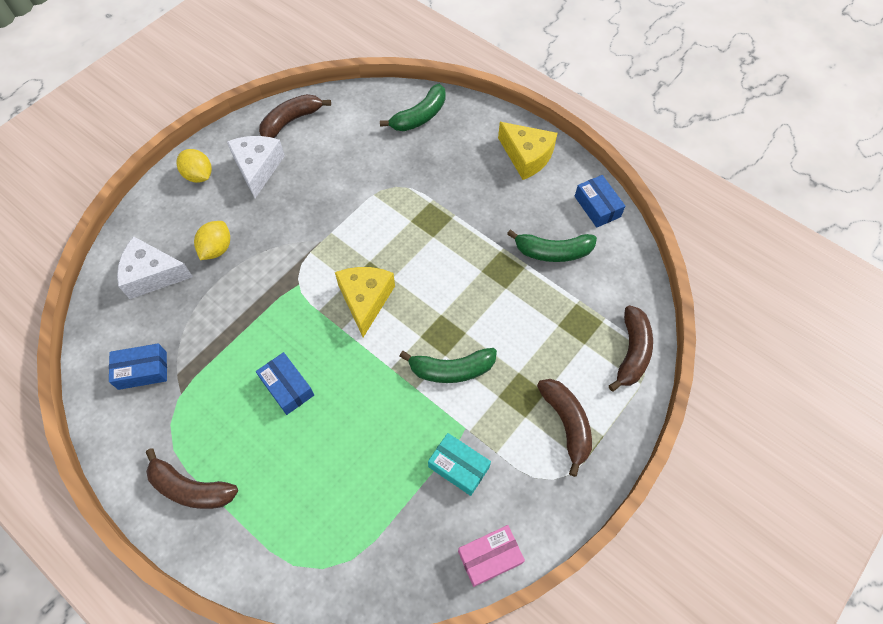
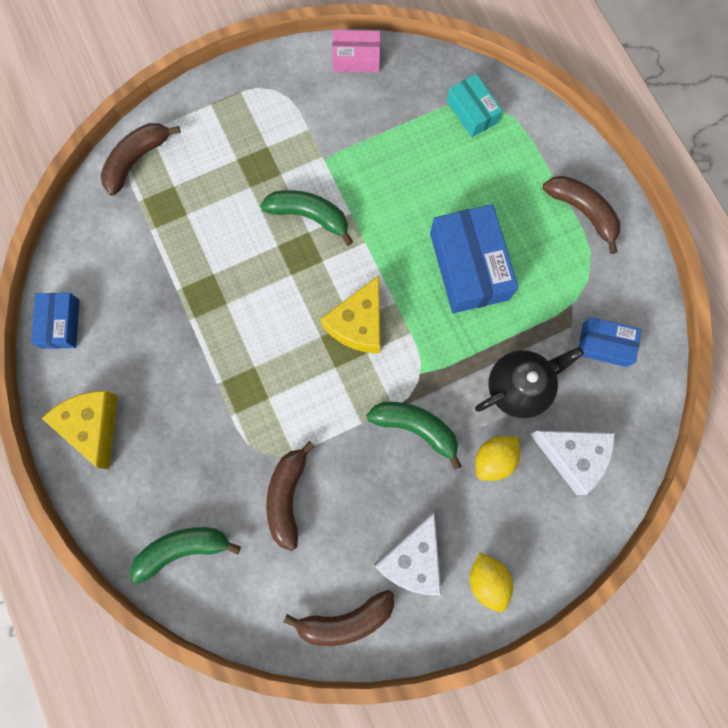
camera: 155 degrees left, 15 degrees up
(211, 306) = (518, 387): none -> black teapot
(287, 387) = (469, 266): blue box -> blue box, size x1.76
(458, 467) = (346, 132): turquoise box -> turquoise box (472, 112)
(552, 252) = (142, 292): green banana -> green banana (416, 428)
(566, 424) = (235, 126): brown banana -> brown banana (287, 496)

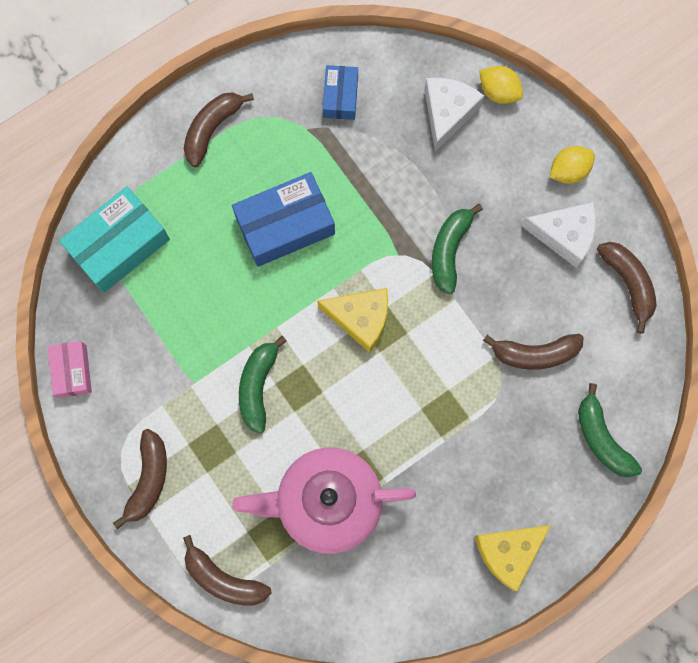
camera: 100 degrees left, 0 degrees up
(60, 323) = (414, 612): blue box -> none
(184, 261) = (327, 502): none -> pink teapot
(242, 109) = (148, 479): none -> brown banana
(472, 112) = (119, 245): turquoise box -> turquoise box, size x1.76
(494, 459) = (464, 179): yellow lemon -> yellow lemon (498, 92)
(518, 387) = (394, 166): black teapot -> none

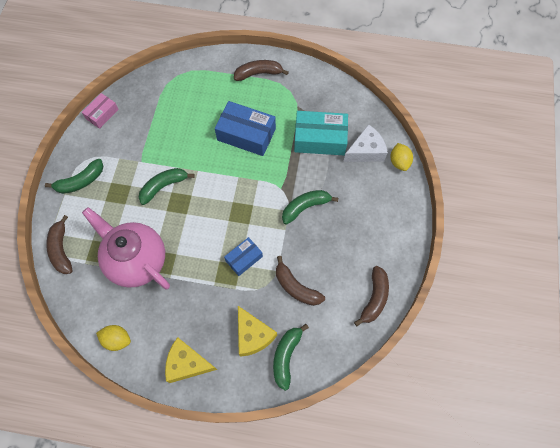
camera: 45 degrees right, 10 degrees down
(119, 245) = (173, 84): turquoise box -> turquoise box (320, 139)
(148, 479) = (80, 181): brown banana -> green banana
(340, 97) = (325, 105): blue box -> blue box (244, 258)
(360, 319) = (235, 199): yellow cheese -> yellow cheese (253, 335)
(564, 235) = (365, 249): white cheese -> none
(568, 171) = (397, 223): yellow lemon -> yellow lemon (117, 339)

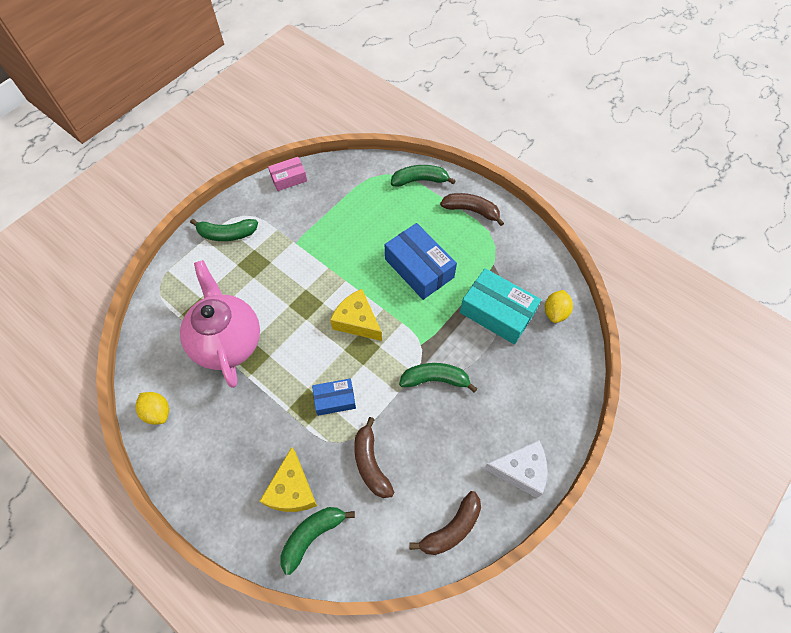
camera: 30 degrees right, 5 degrees down
(61, 249) = (167, 291): brown banana -> none
(164, 186) = (301, 280): green banana -> green banana (420, 180)
(187, 363) = (207, 479): yellow cheese -> yellow cheese (357, 321)
(366, 151) = (542, 352): white cheese -> white cheese (520, 470)
(399, 162) = (575, 385): yellow lemon -> yellow lemon (555, 312)

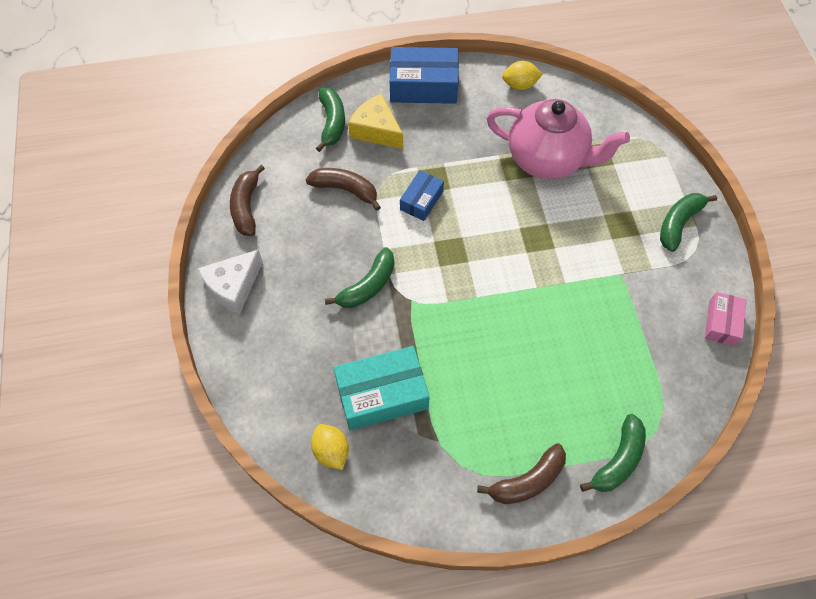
camera: 130 degrees right, 0 degrees up
(357, 321) = (482, 266): yellow cheese -> none
(419, 268) = (495, 363): blue box -> blue box (423, 86)

